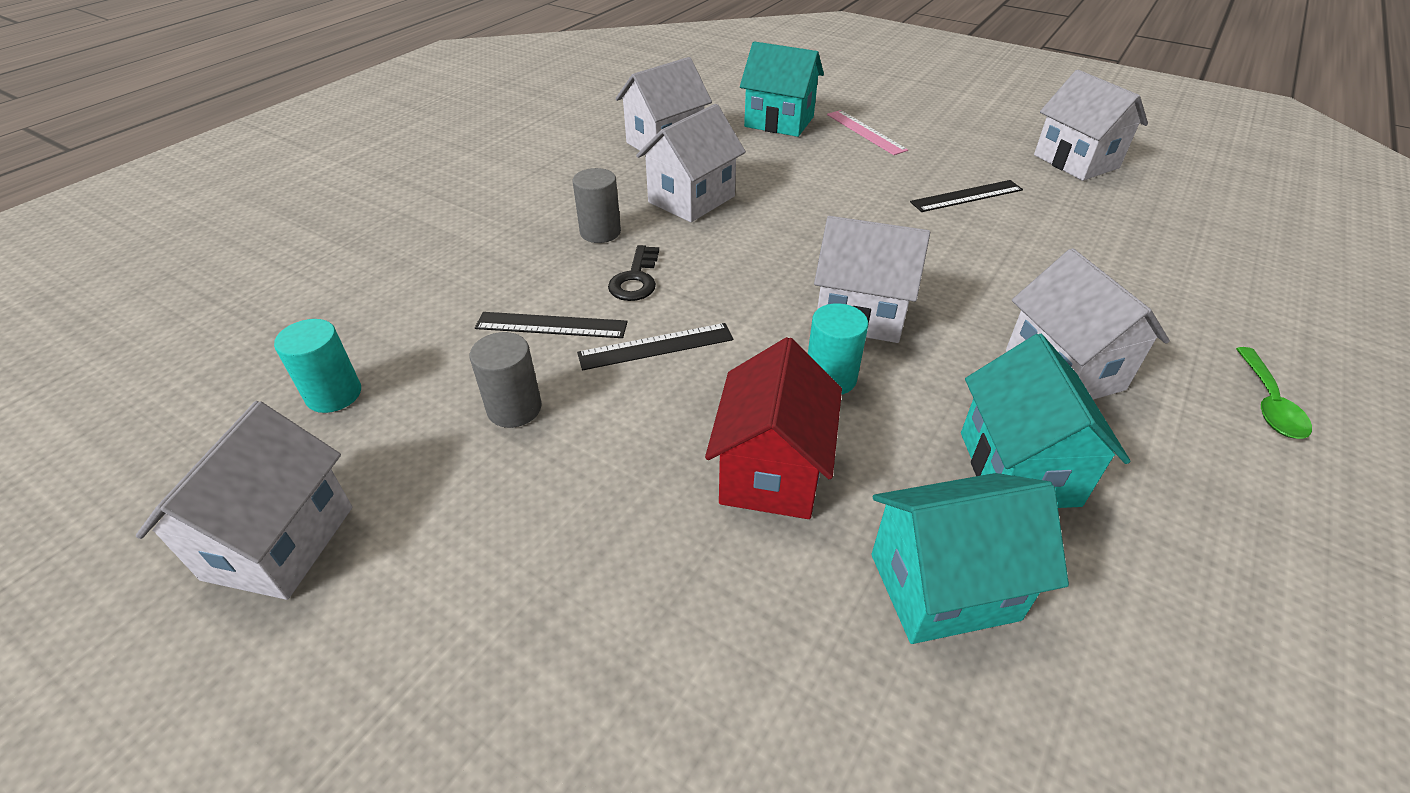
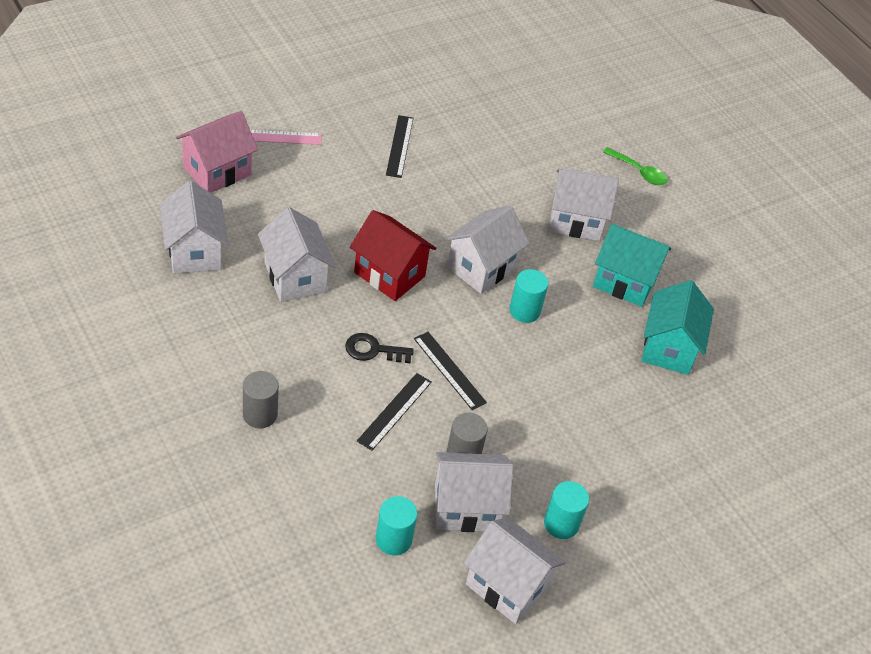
camera: 70 degrees left, 5 degrees up
(434, 568) = (561, 524): none -> turquoise cylinder
(600, 232) = (301, 344): grey cylinder -> grey cylinder (260, 414)
(636, 279) = (373, 350): black key -> black key turned 150 degrees clockwise
(656, 346) = (449, 370): black ruler -> black ruler turned 45 degrees counterclockwise
(771, 472) = (575, 369): red house -> red house (389, 274)
(779, 122) = (217, 171): turquoise house -> pink house
(1076, 161) = (400, 71): white house -> white house (466, 507)

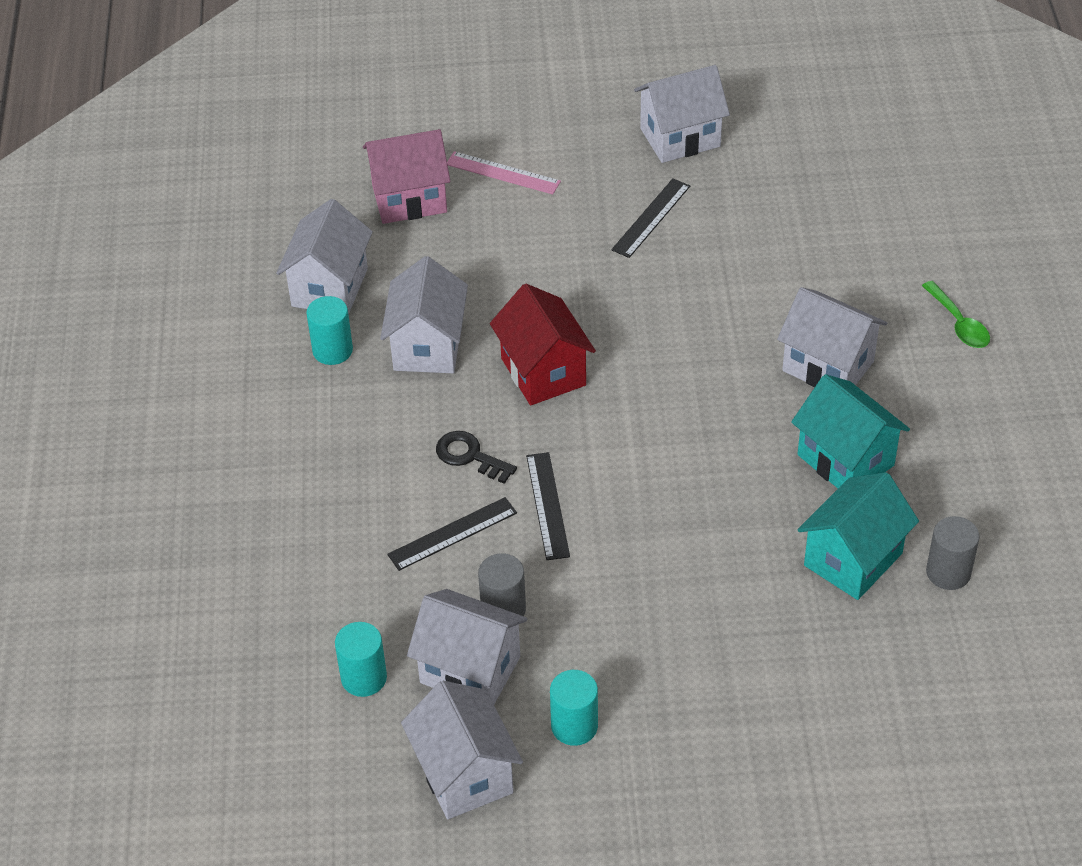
camera: 35 degrees right, 0 degrees up
(260, 414) = (296, 492): grey cylinder -> grey cylinder (948, 572)
(481, 268) = (664, 393): white house -> white house (680, 137)
(524, 311) = (687, 460): turquoise cylinder -> turquoise cylinder (332, 350)

